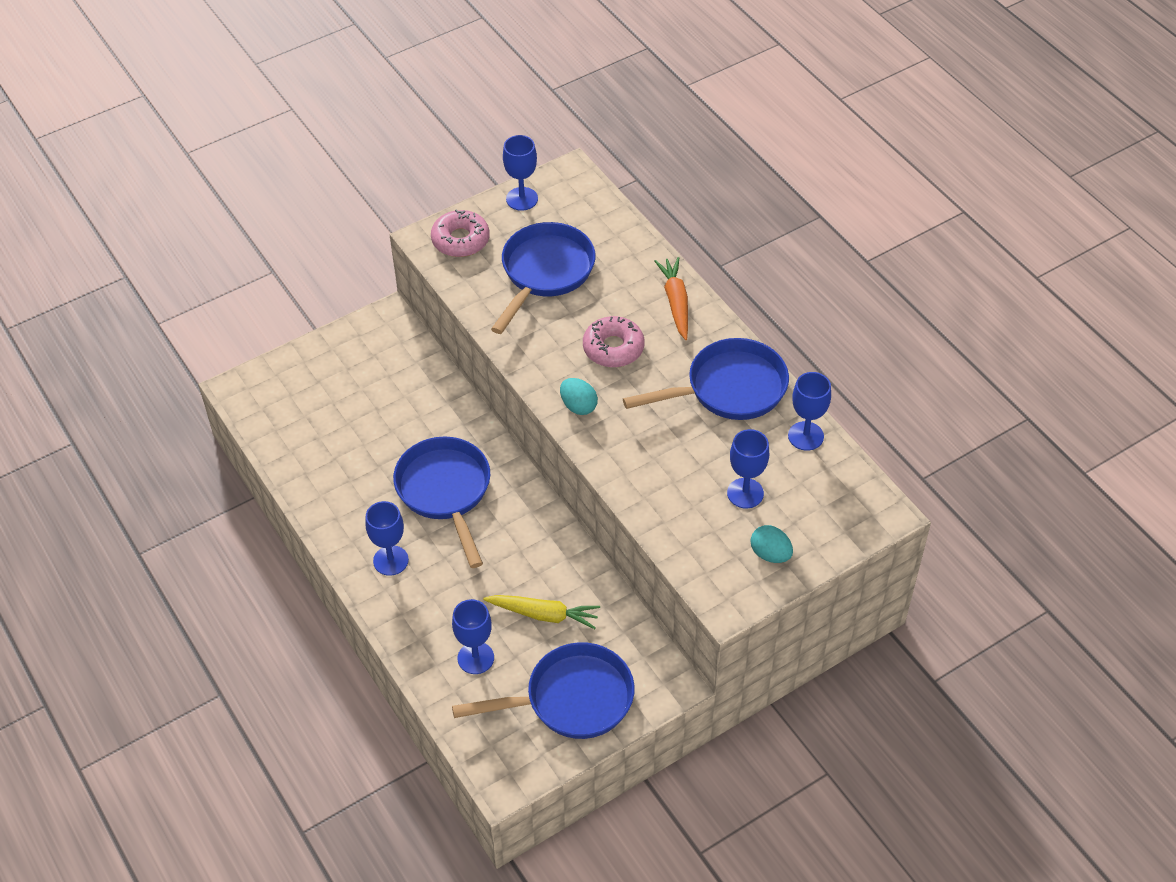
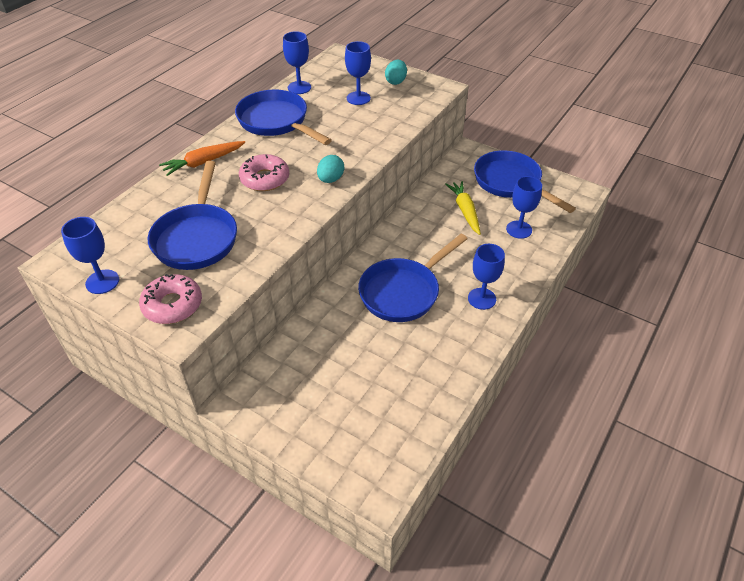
camera: 115 degrees left, 5 degrees down
(544, 273) = (197, 237): blue pan -> blue pan turned 90 degrees counterclockwise

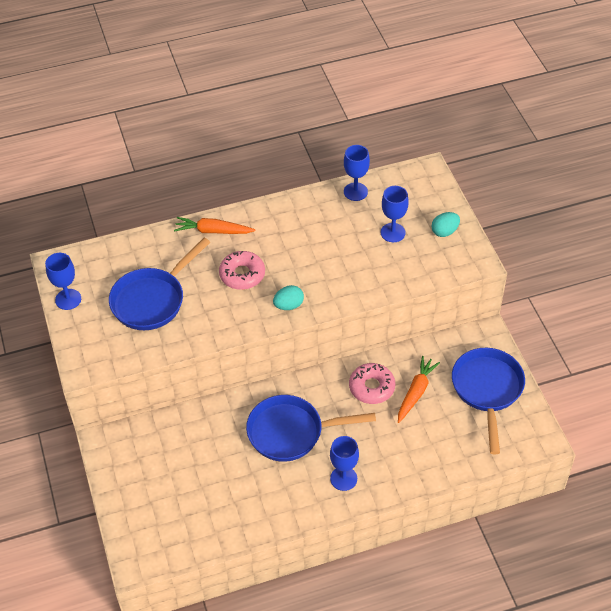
camera: 40 degrees right, 5 degrees up
(172, 305) = (94, 346): pink donut -> pink donut (371, 387)
(276, 122) = (302, 220): blue pan -> none
(465, 211) = (416, 392): yellow carrot -> orange carrot
(519, 229) = (442, 439): blue goblet -> none

